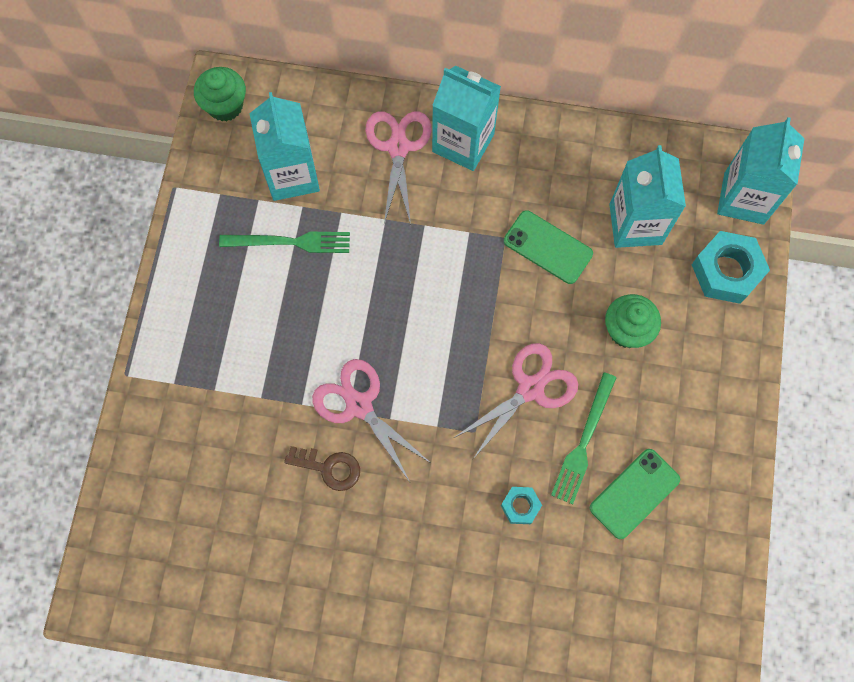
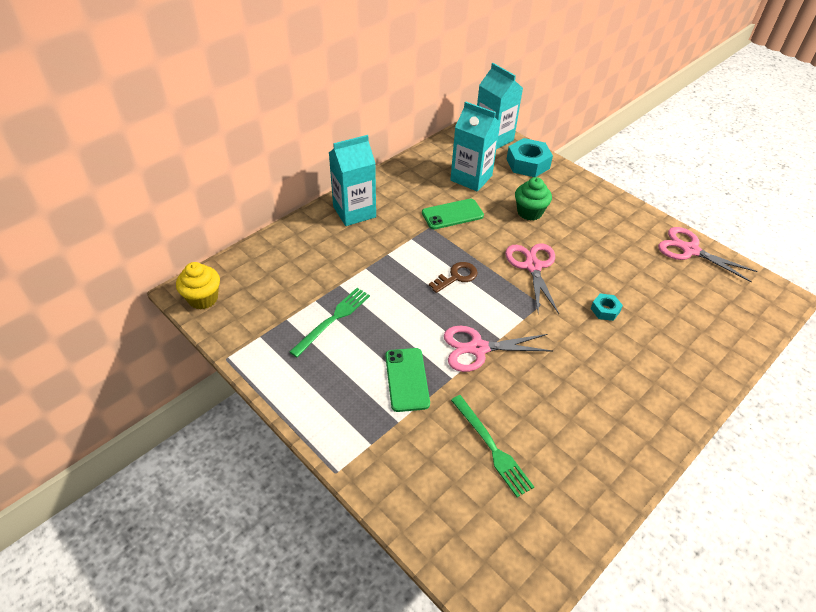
camera: 55 degrees left, 25 degrees down
(225, 106) = (203, 298): green cupcake -> yellow cupcake
(292, 175) = (289, 293): turquoise carton -> none
(329, 468) = (509, 389): brown key -> brown key (456, 277)
(398, 147) = (326, 238): pink scissors -> pink scissors (690, 250)
(583, 442) = (583, 263): green fork -> green fork (491, 447)
(634, 493) = (630, 260): green phone -> green phone (407, 379)

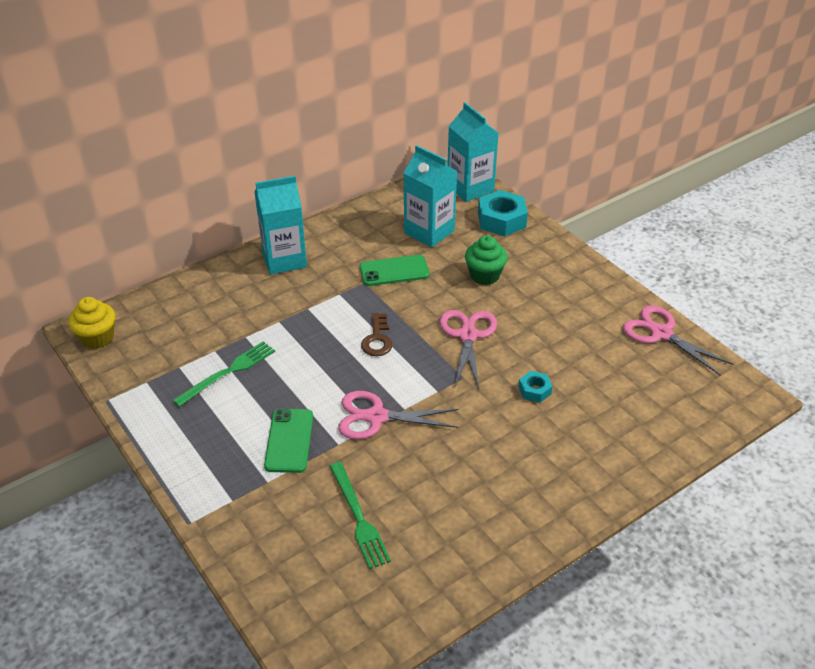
camera: 10 degrees right, 5 degrees down
(456, 277) = (377, 339): brown key -> brown key turned 120 degrees clockwise

